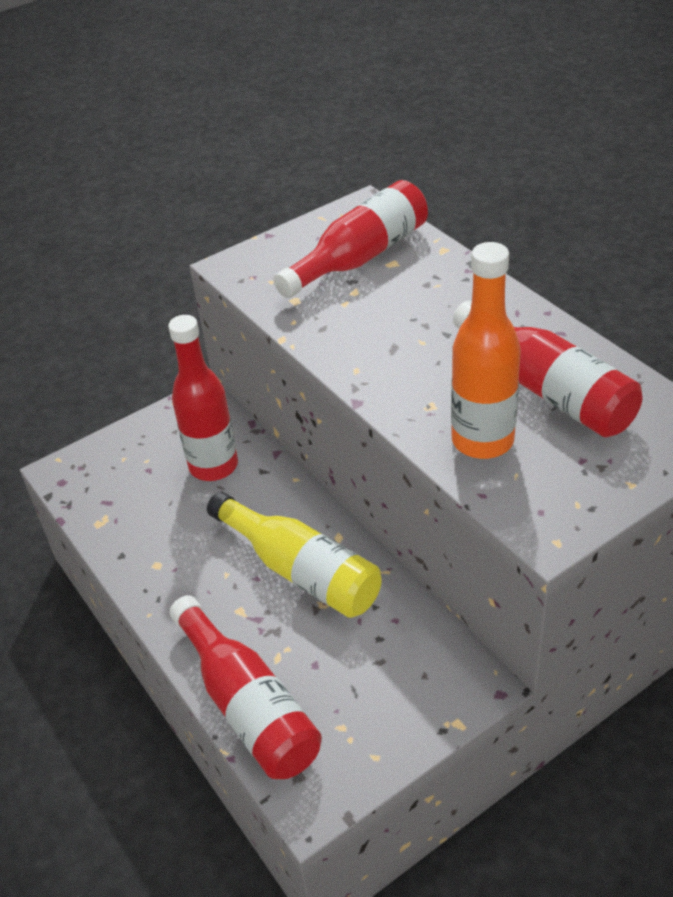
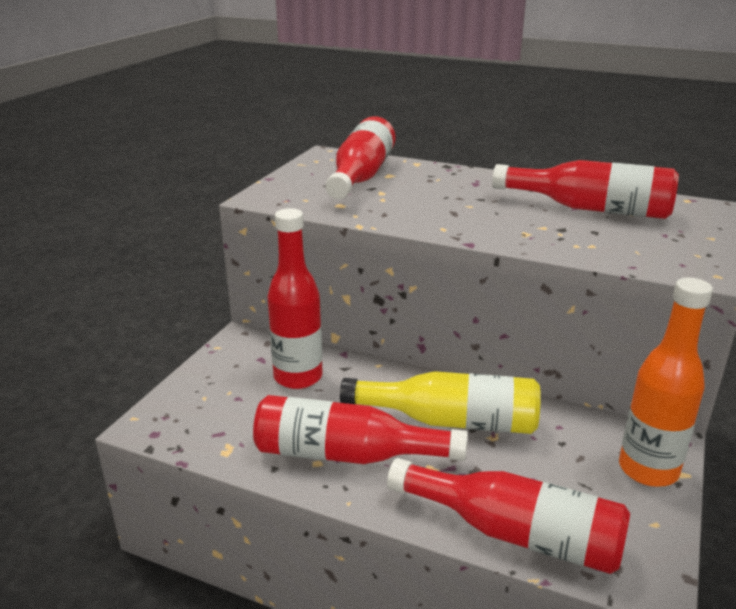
camera: 35 degrees left, 15 degrees down
(185, 567) = (347, 454): none -> red bottle
(482, 441) = (589, 241): orange bottle -> orange bottle (648, 470)

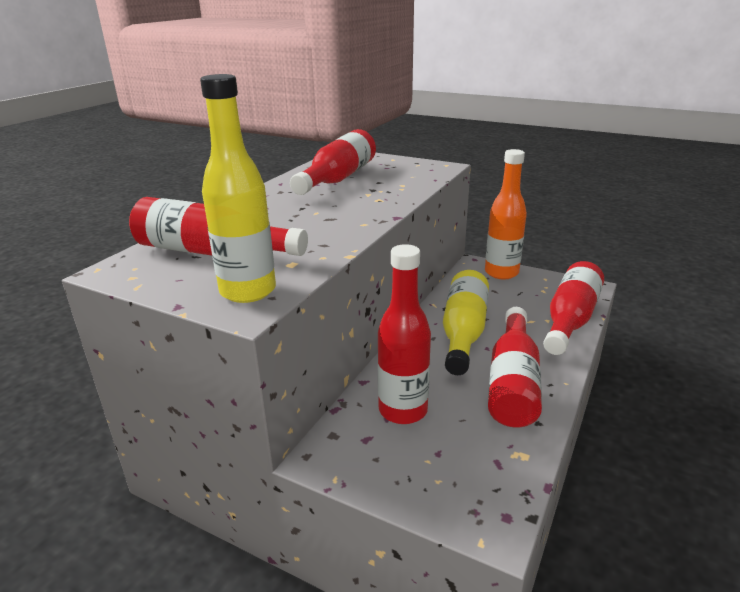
camera: 85 degrees left, 0 degrees up
(288, 195) = (248, 291): none -> yellow bottle

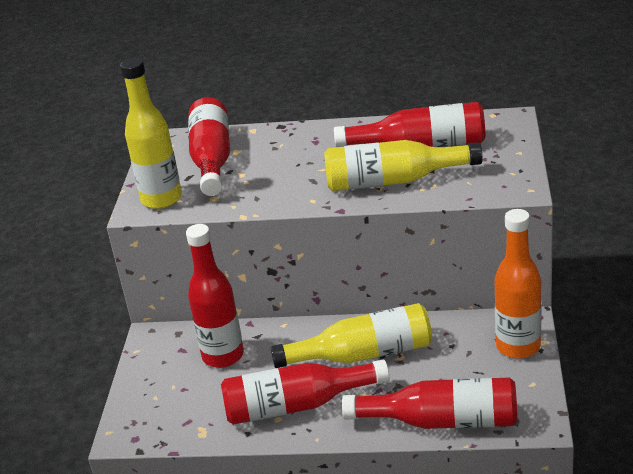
camera: 70 degrees right, 5 degrees up
(377, 194) = (394, 181): none -> yellow bottle

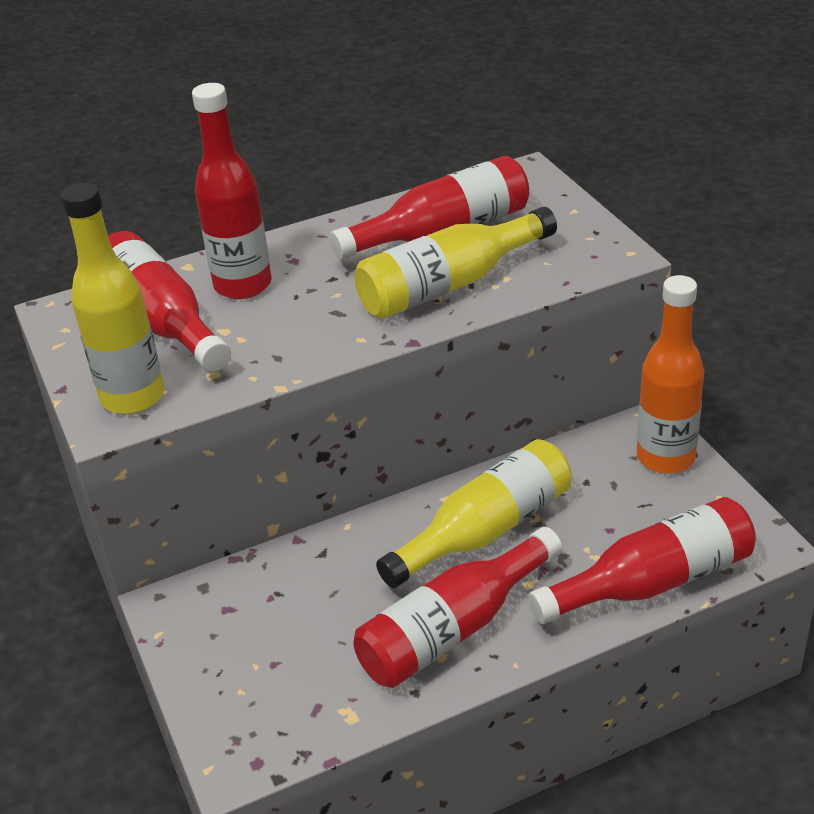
camera: 30 degrees left, 5 degrees up
(223, 356) = (296, 597): red bottle -> red bottle (243, 285)

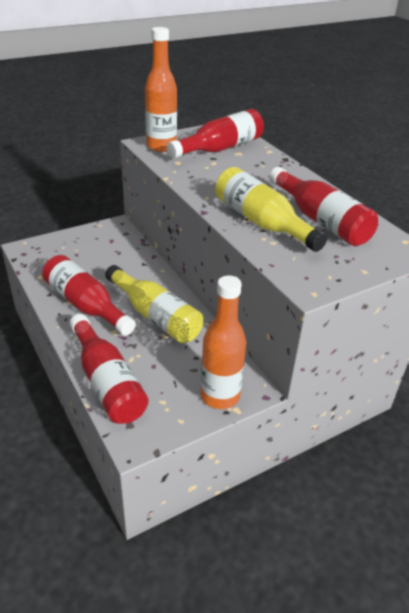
camera: 80 degrees right, 0 degrees up
(133, 397) = (161, 146): yellow bottle -> orange bottle
(243, 285) = (253, 165): red bottle -> none

